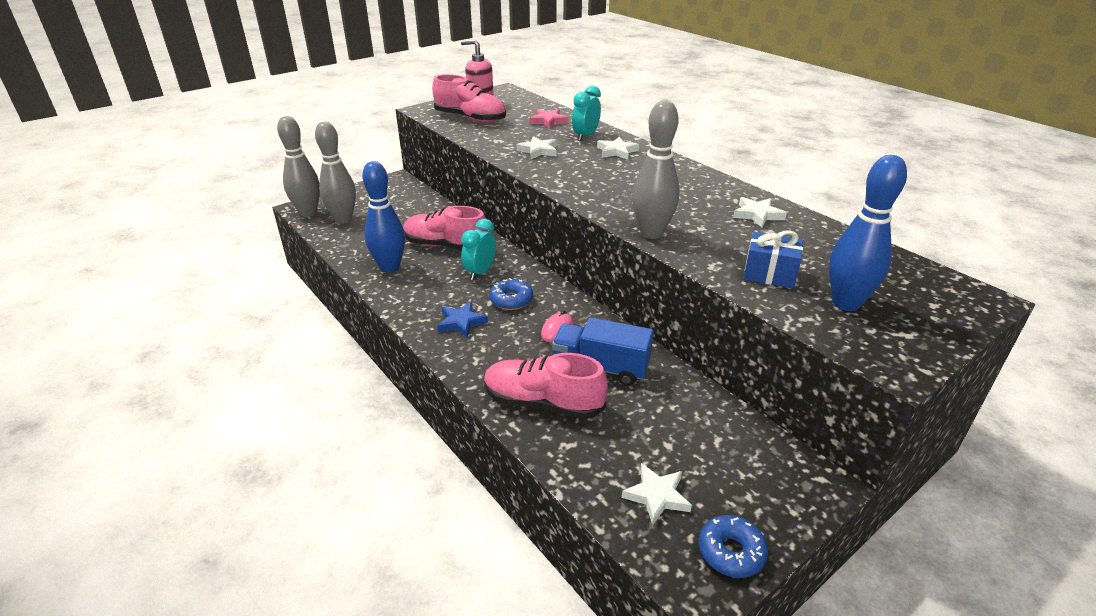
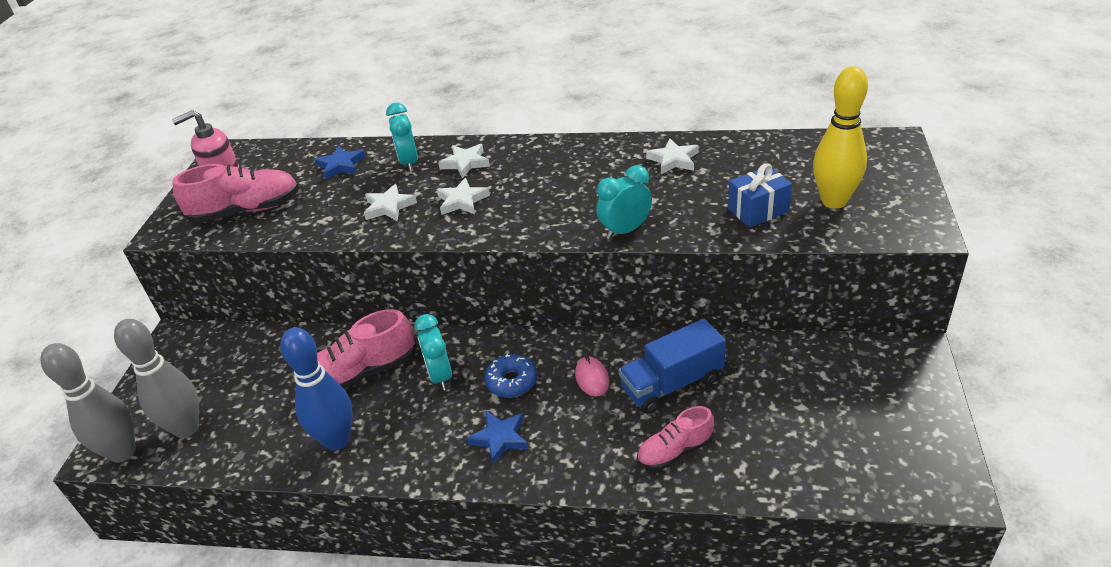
camera: 40 degrees left, 5 degrees up
(543, 403) = (675, 451): pink shoe -> pink shoe, size x0.62
(548, 121) = (341, 165): pink star -> blue star
(651, 233) = (625, 230): grey bowling pin -> turquoise clock
(657, 496) = (847, 451): white star -> white star (462, 201)
(731, 552) = (934, 449): blue donut -> none
(846, 303) = (834, 201): blue bowling pin -> yellow bowling pin

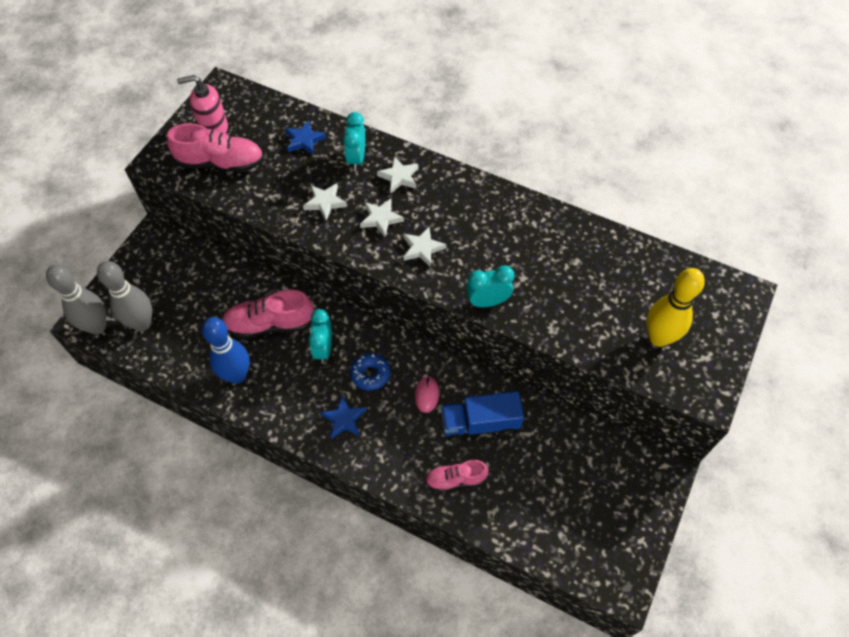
camera: 15 degrees right, 20 degrees up
(673, 160) = (559, 240): white star -> white star (422, 248)
(758, 210) = (596, 323): blue gift -> none

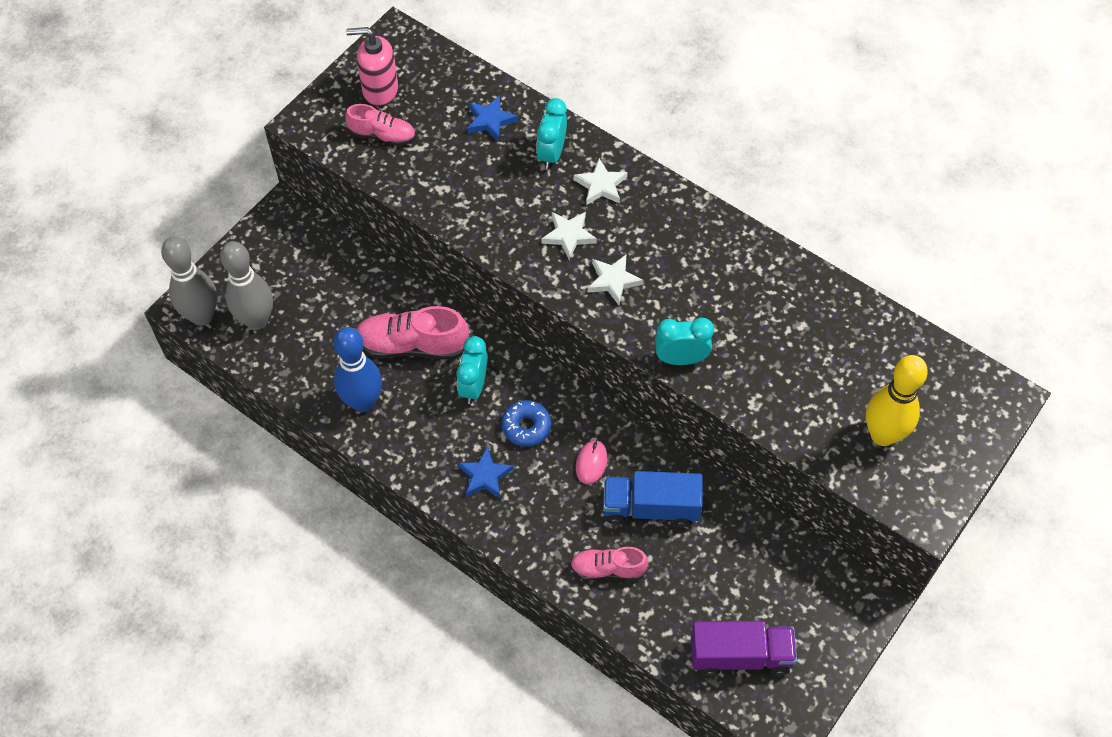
camera: 10 degrees right, 0 degrees up
(221, 163) = (382, 135): pink shoe -> pink shoe, size x0.62
(325, 202) = (503, 205): white star -> none
(574, 533) = (740, 655): none -> purple truck

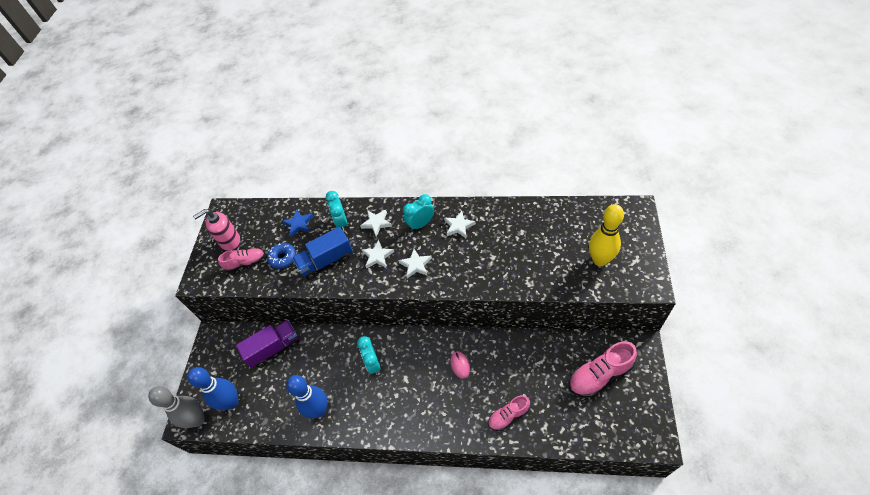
camera: 25 degrees left, 5 degrees down
(257, 320) = (231, 402): grey bowling pin -> blue bowling pin
(412, 345) = (327, 362): pink shoe -> pink shoe (599, 375)
(485, 476) = (411, 408): blue star -> none
(526, 427) = (414, 367): blue donut -> blue donut (283, 258)
(650, 507) = (505, 369): blue truck -> blue truck (326, 261)
(681, 359) = (477, 283): turquoise clock -> turquoise clock (421, 224)
(716, 261) = (459, 226): none -> white star
(740, 655) = (605, 417): purple truck -> purple truck (274, 348)

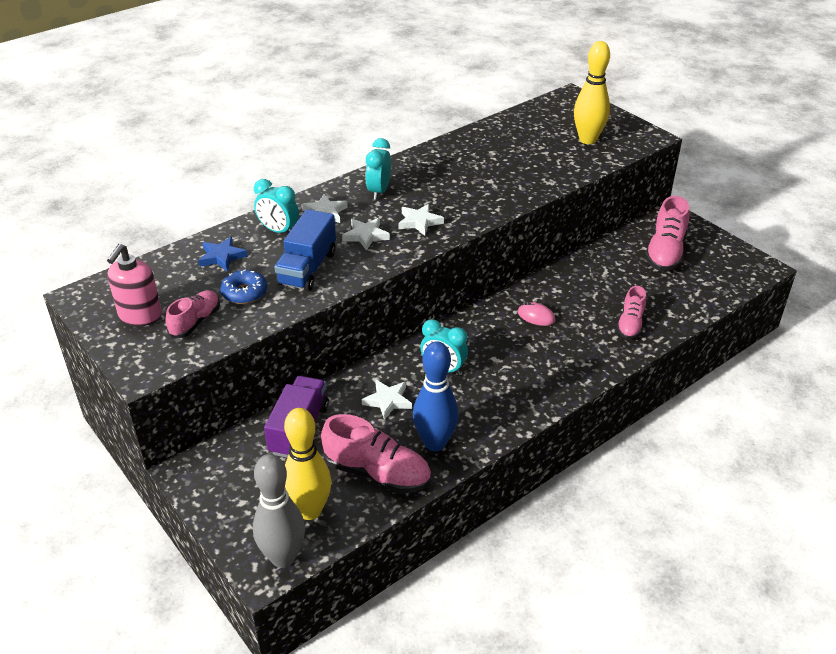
camera: 50 degrees left, 15 degrees down
(231, 402) = (309, 510): blue bowling pin -> yellow bowling pin
(277, 405) = (377, 473): none -> pink shoe
(459, 226) = (423, 175): white star -> white star (388, 401)

